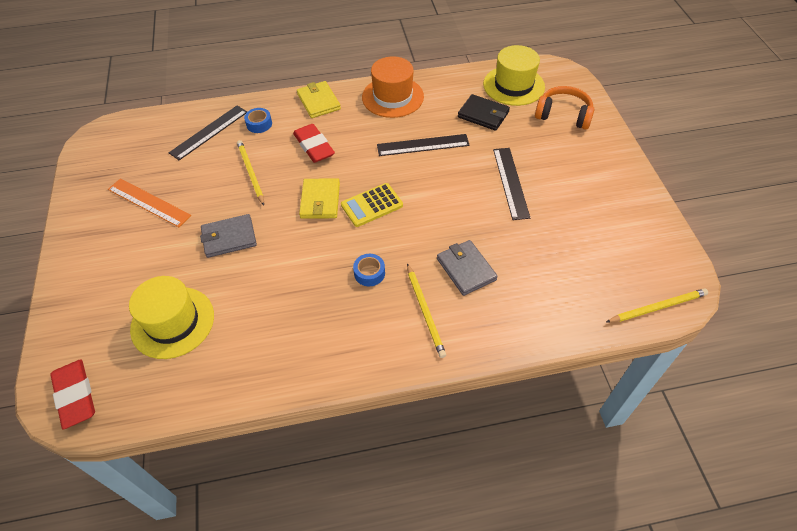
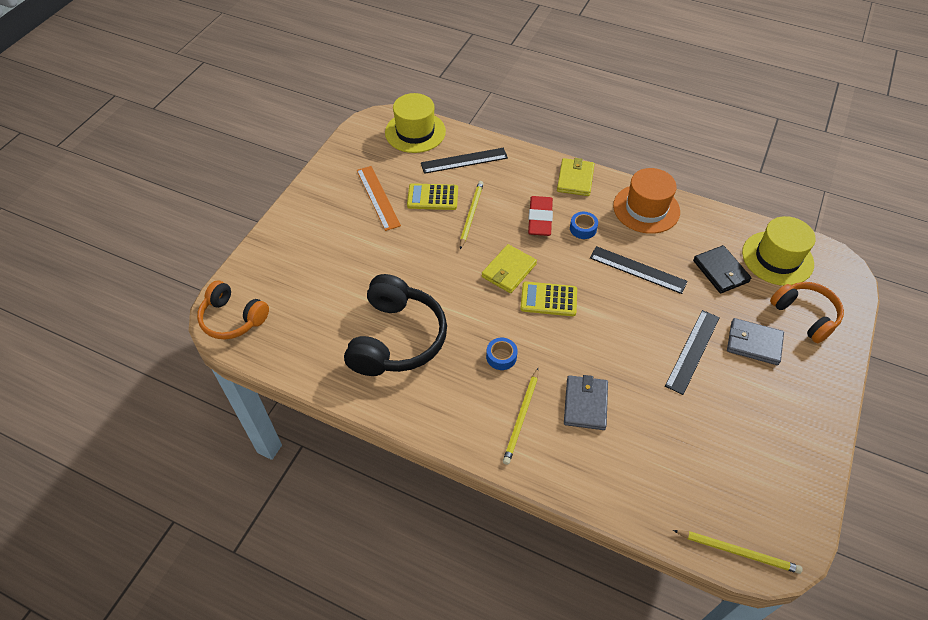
camera: 35 degrees right, 0 degrees up
(76, 395) = (233, 318): red eraser -> orange headphones
(172, 322) = (329, 304): yellow hat -> yellow hat (415, 132)
(203, 176) = (432, 197): none -> yellow calculator
(229, 238) = (415, 261): grey wallet -> grey wallet (753, 343)
(259, 124) = (509, 174): blue tape -> blue tape (583, 228)
(264, 313) = (397, 339): none -> black headphones

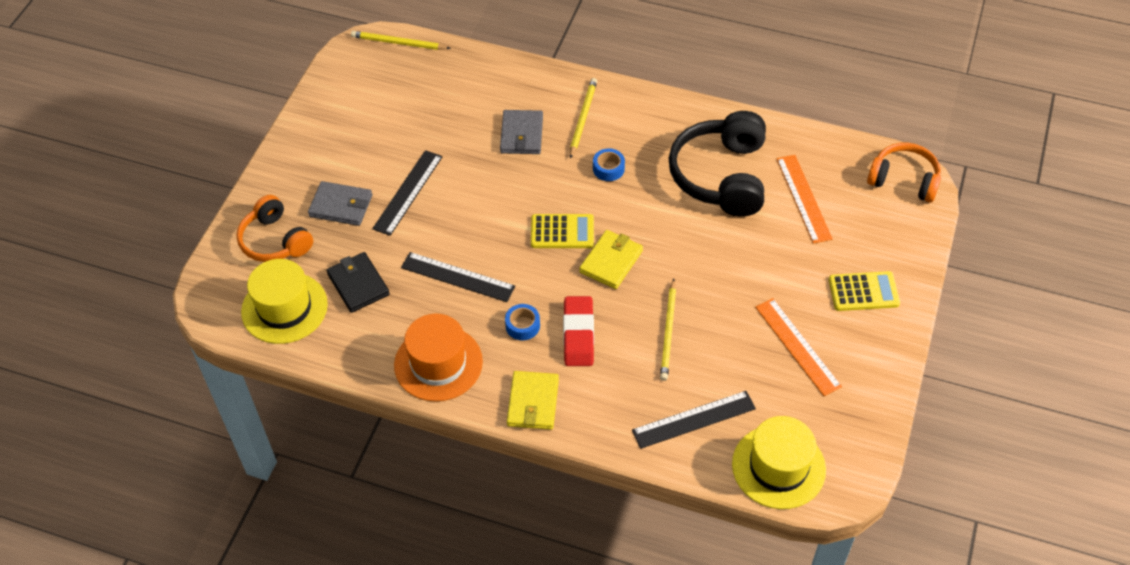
camera: 175 degrees right, 0 degrees up
(329, 310) = (803, 198): none -> orange ruler
(432, 197) = (724, 353): yellow calculator -> yellow calculator (863, 292)

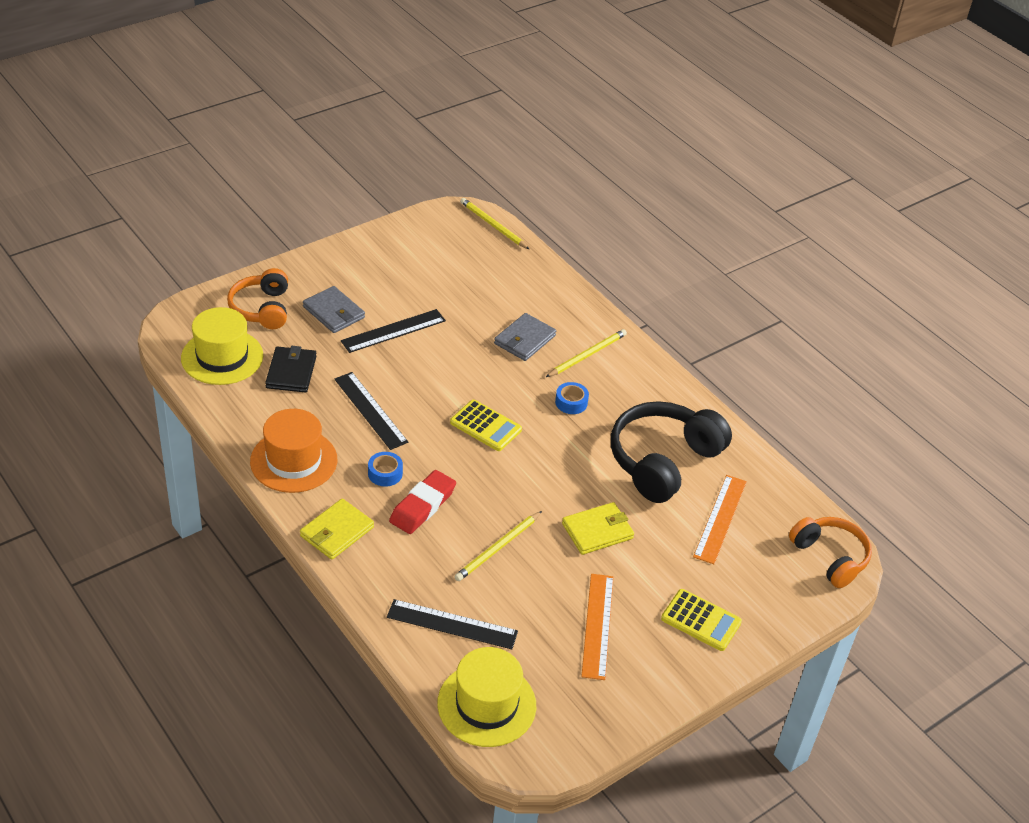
camera: 30 degrees right, 10 degrees down
(611, 261) = (503, 470): yellow wallet -> yellow wallet (597, 531)

